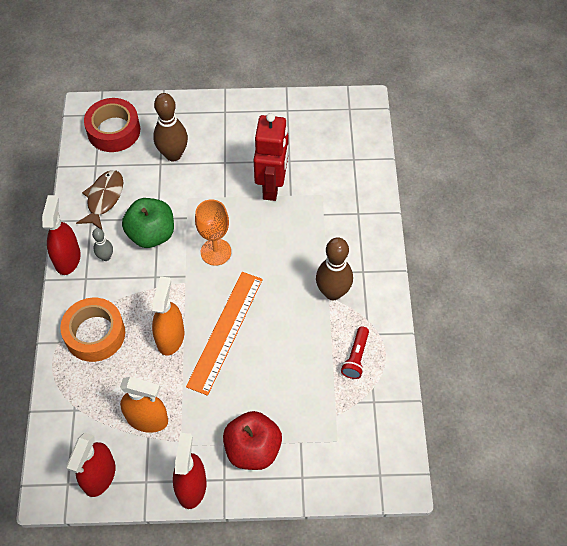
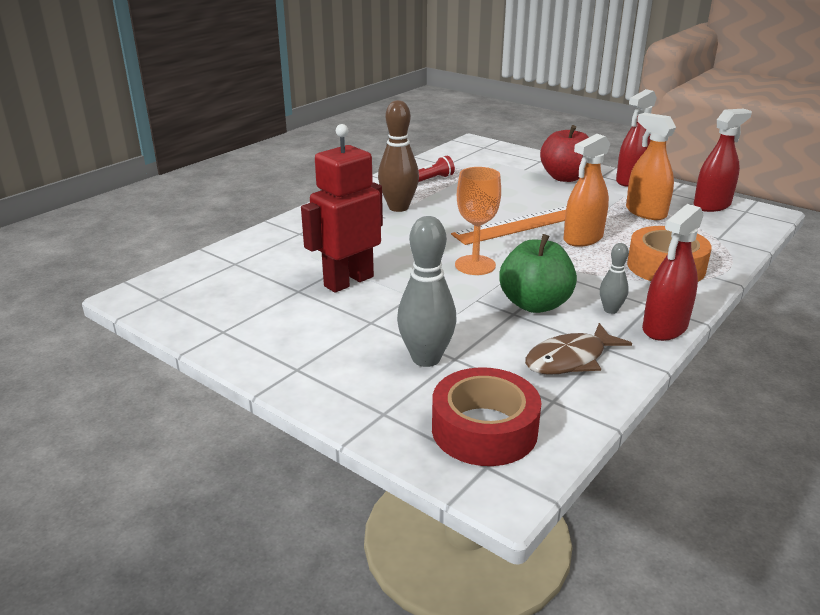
camera: 140 degrees left, 30 degrees down
(173, 154) = (426, 358): brown bowling pin -> grey bowling pin

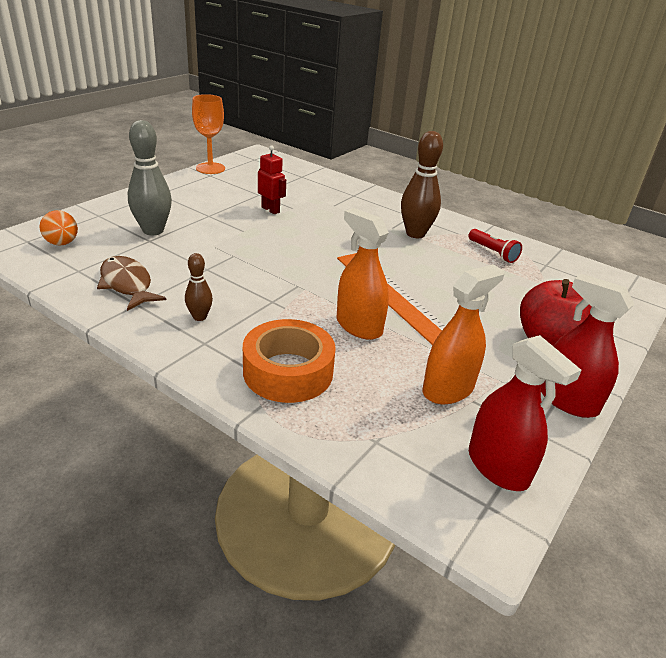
camera: 85 degrees right, 5 degrees up
(348, 281) = (270, 210): red robot -> red robot, size x0.53
(475, 265) = (295, 260): orange goblet -> orange goblet (210, 168)
(484, 429) = (62, 243): red tape -> orange ball
(535, 304) = (219, 280): green apple -> none
(610, 310) = (199, 317): grey bowling pin -> brown bowling pin
(664, 328) = (158, 342): red spray bottle -> none

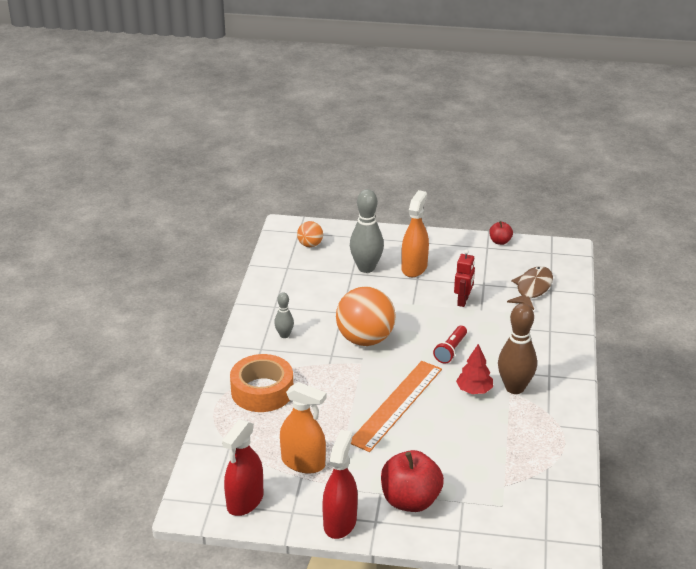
camera: 65 degrees right, 0 degrees up
(127, 284) = (291, 292): brown fish -> brown fish (532, 288)
(199, 317) = (284, 335): brown bowling pin -> grey bowling pin
(210, 168) = (500, 241): orange goblet -> red apple
(269, 273) = (365, 339): none -> orange ball
(359, 326) = (339, 402): orange spray bottle -> orange spray bottle (414, 268)
(403, 251) = (474, 390): none -> red tree
(492, 252) = (532, 441): red flashlight -> red flashlight (450, 350)

